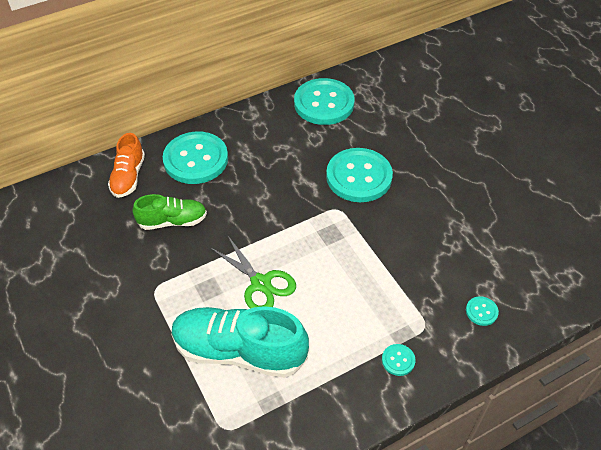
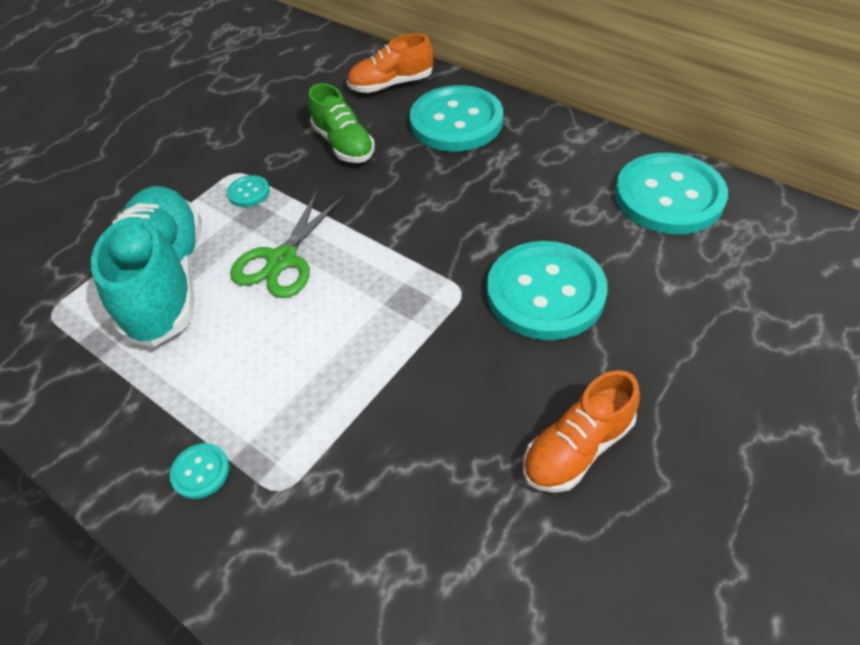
camera: 70 degrees right, 0 degrees up
(453, 203) = (577, 448): none -> orange shoe
(481, 311) = (344, 576): turquoise button -> turquoise button (249, 192)

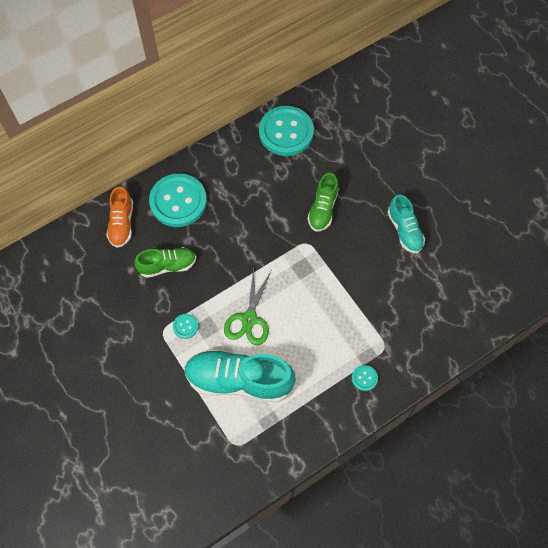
camera: 75 degrees left, 15 degrees up
(282, 260) = (249, 319): green scissors -> green scissors turned 60 degrees clockwise
(545, 292) = (323, 209): turquoise button -> green shoe
(577, 448) = (404, 230): orange shoe -> turquoise shoe

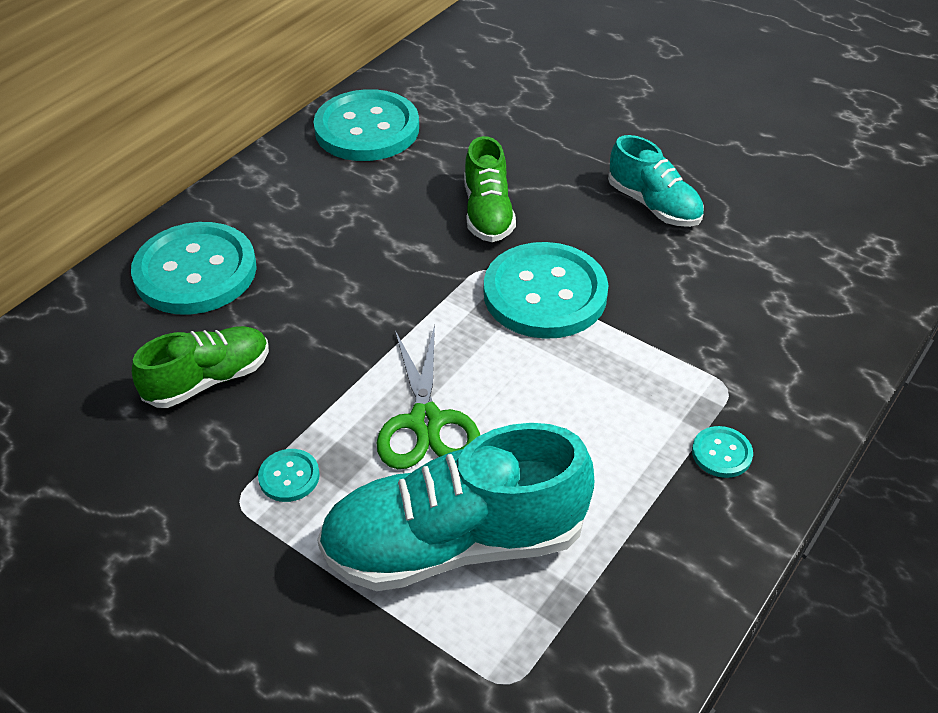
camera: 20 degrees left, 20 degrees down
(122, 223) = (83, 337): orange shoe -> none
(328, 267) = (545, 294): none -> turquoise button

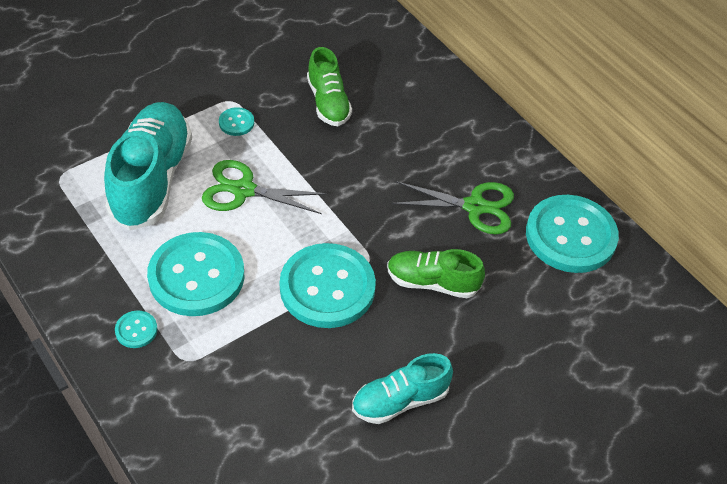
camera: 105 degrees right, 5 degrees up
(195, 272) = (430, 111): turquoise button -> turquoise button (196, 276)
(355, 202) = (474, 207): none -> green scissors

